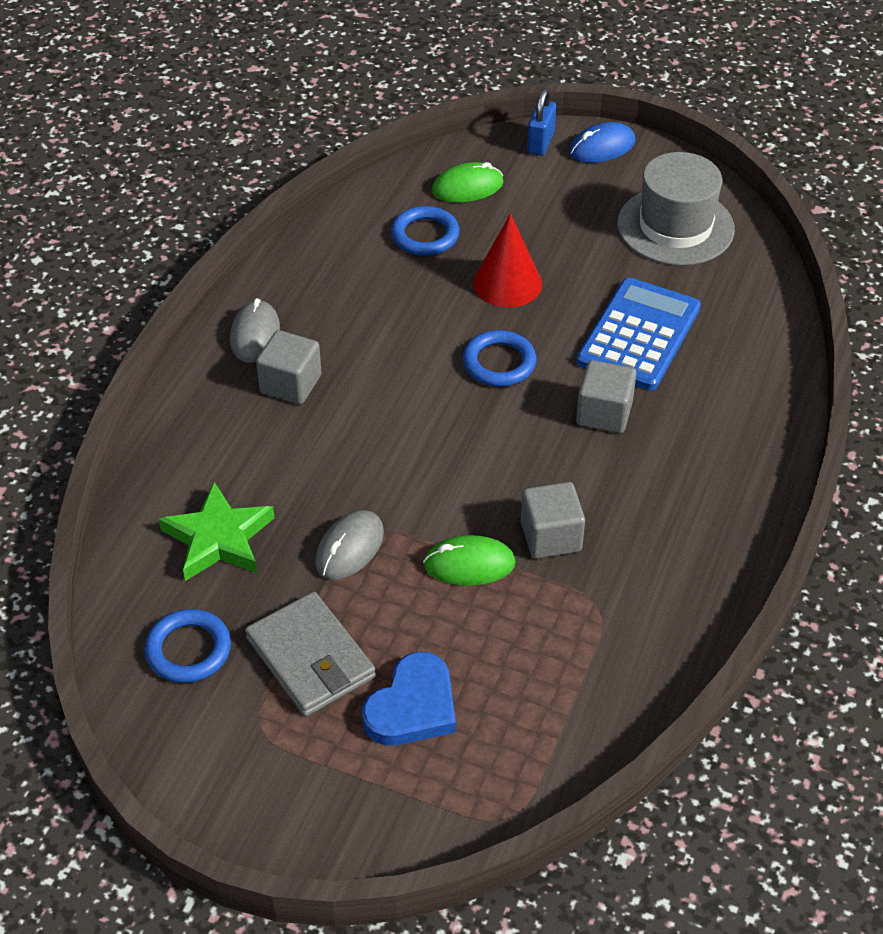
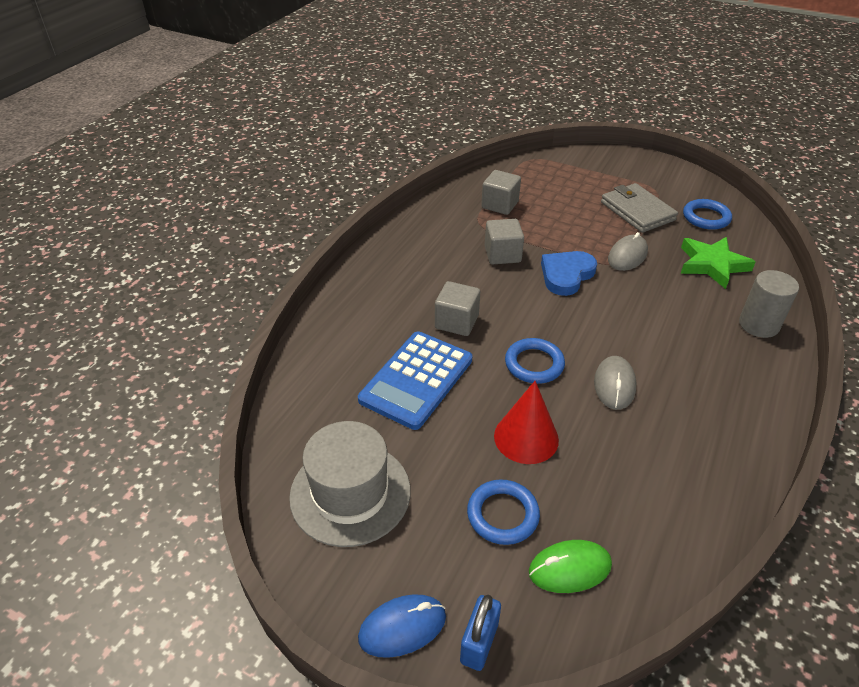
camera: 175 degrees left, 5 degrees down
(193, 436) = (758, 325): none -> grey cylinder
(255, 335) = (745, 401): grey mouse -> grey mouse (614, 385)
(291, 384) = (699, 357): grey cube -> grey cube (500, 205)
(412, 706) = (579, 192): blue heart -> blue heart (566, 275)
(425, 235) = (610, 500): blue ring -> blue ring (502, 515)
(469, 564) = (552, 244): green mouse -> none

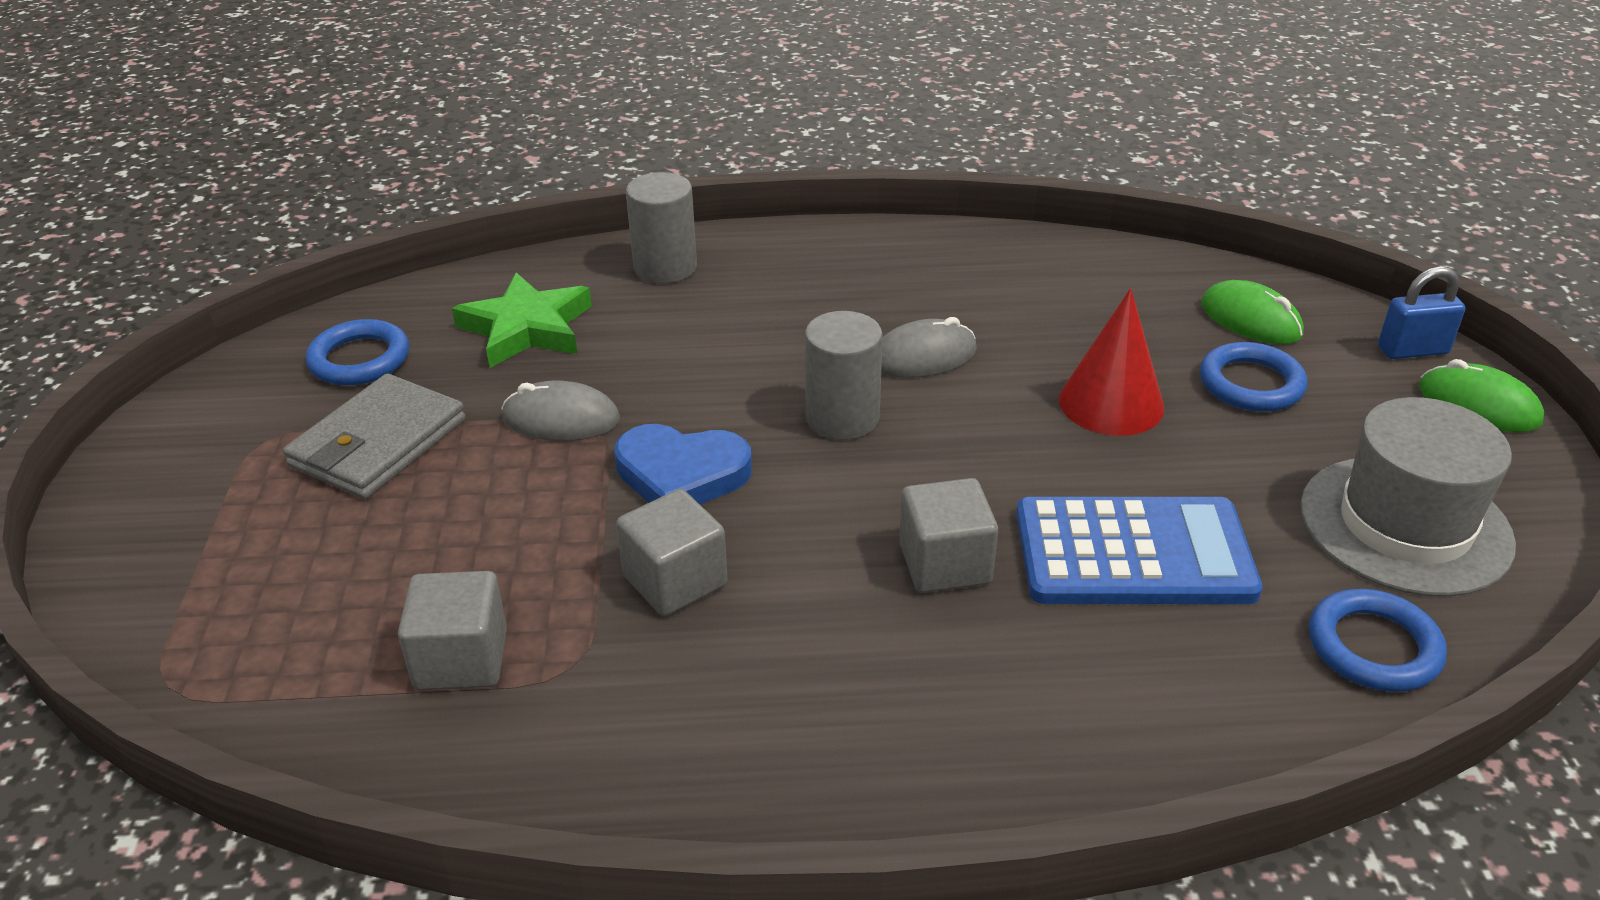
camera: 120 degrees left, 5 degrees down
(402, 627) = (1478, 405): blue mouse -> green mouse
(534, 364) = (958, 440): blue ring -> blue ring (1373, 647)
(577, 334) = (842, 418): none -> grey cylinder

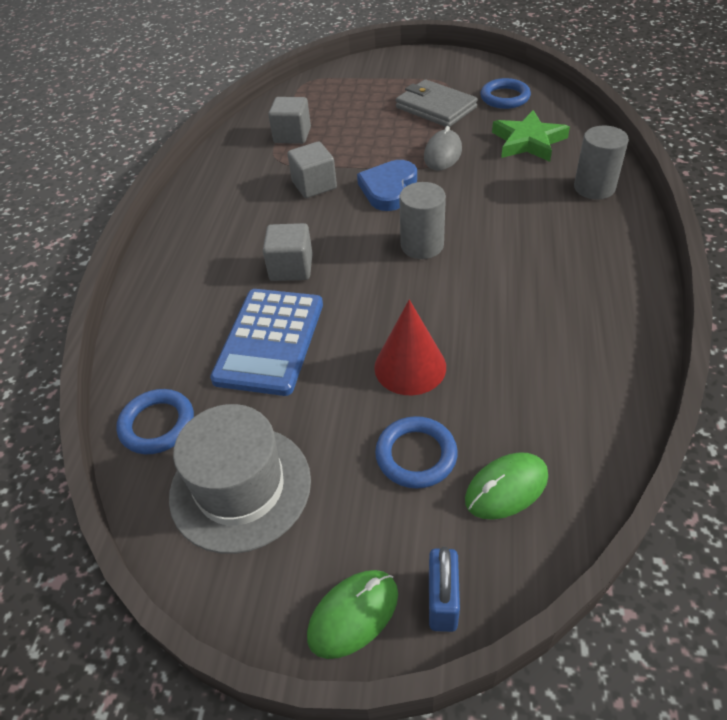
camera: 105 degrees right, 10 degrees up
(923, 356) = (479, 286): grey mouse -> none

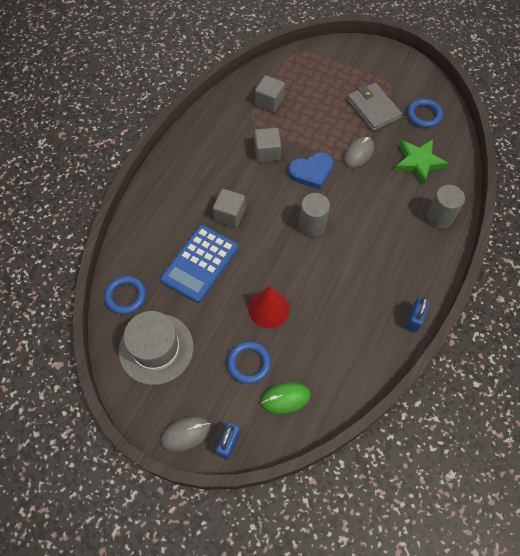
camera: 15 degrees right, 15 degrees up
(353, 614) = (186, 434): green mouse -> grey mouse
(388, 189) = (311, 172): blue heart -> blue heart turned 150 degrees counterclockwise
(640, 311) = (414, 319): none -> blue padlock

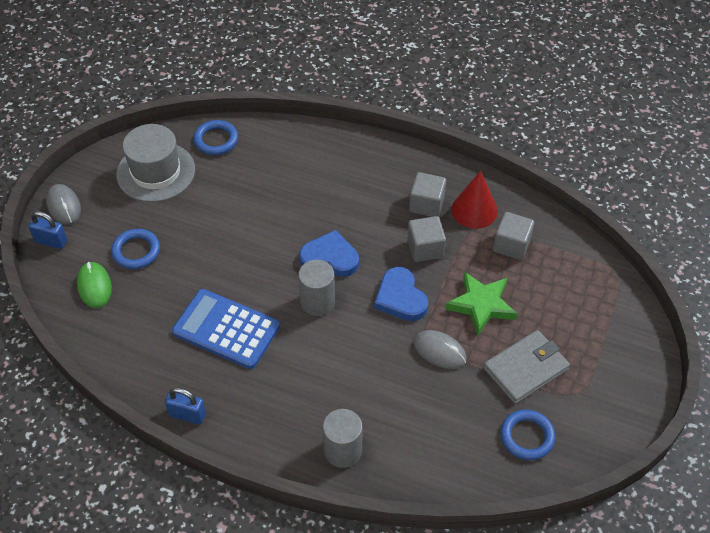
camera: 85 degrees right, 10 degrees down
(200, 264) = (258, 197): blue calculator -> blue calculator (226, 329)
(230, 215) = (326, 218): grey cube -> grey cube (426, 204)
(269, 308) = (202, 264): red cone -> red cone (474, 210)
(270, 214) = (330, 258): none -> blue heart
(418, 162) = (436, 427): green star -> green star (481, 305)

